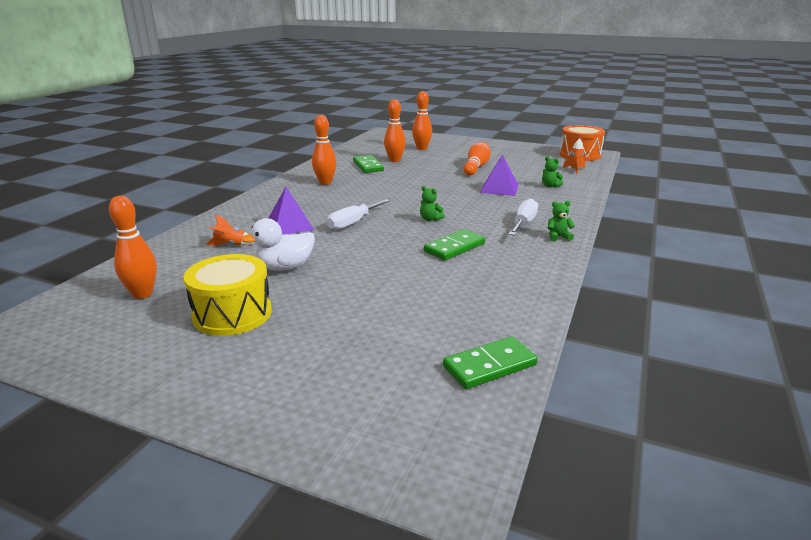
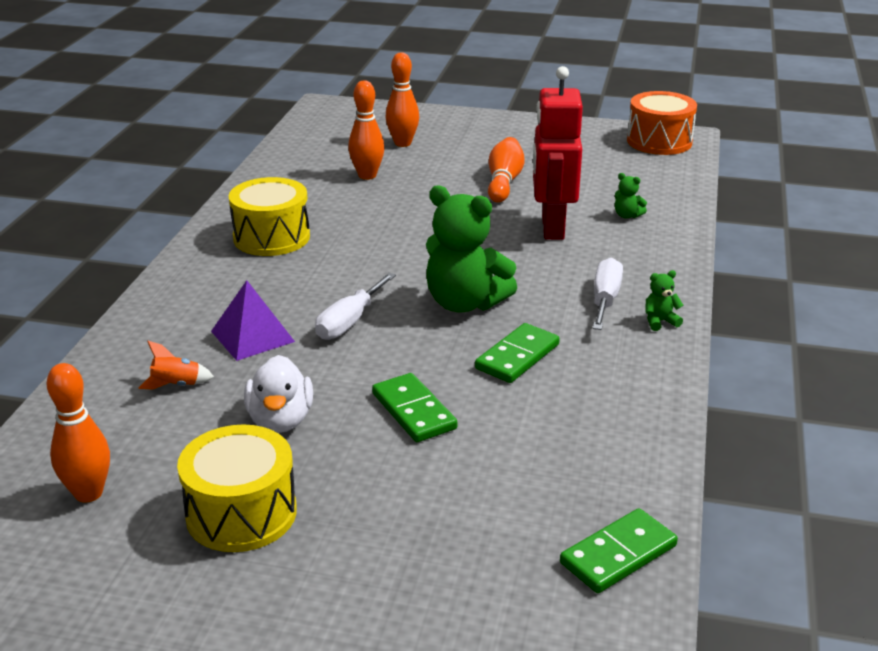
camera: 10 degrees left, 5 degrees up
(285, 267) = (280, 420): white duck -> white duck turned 60 degrees counterclockwise
(325, 182) = (271, 237): orange bowling pin -> yellow drum
(368, 166) = (328, 193): green domino -> green domino (414, 411)
(430, 219) = (465, 303): green teddy bear -> green teddy bear, size x2.43
(499, 188) = (552, 228): purple pyramid -> red robot
(574, 170) = (657, 177): orange rocket -> none

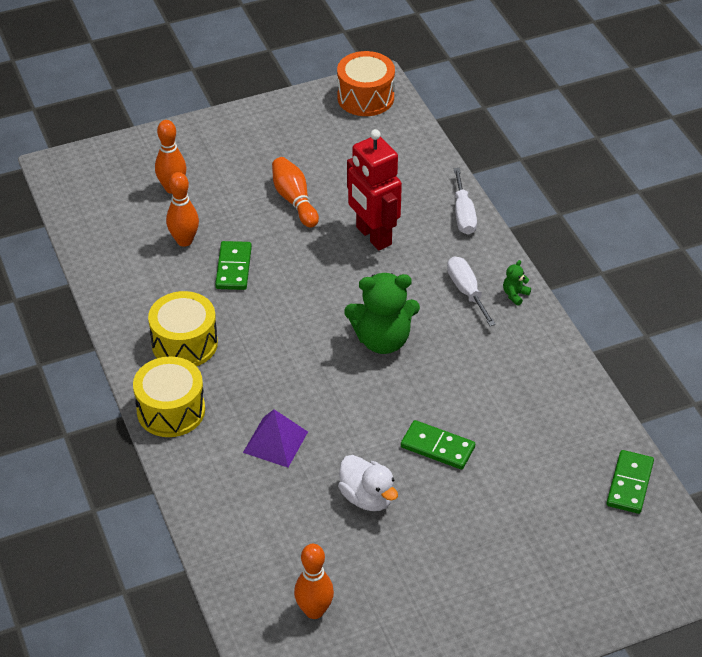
camera: 35 degrees left, 15 degrees up
(176, 385) = (272, 507): orange rocket -> none
(241, 513) = (415, 572): yellow drum -> yellow drum (171, 410)
(349, 322) = (325, 396): white screwdriver -> white screwdriver (463, 214)
(517, 357) = (457, 370): green domino -> green domino (234, 268)
(627, 215) = (412, 197): green teddy bear -> none

